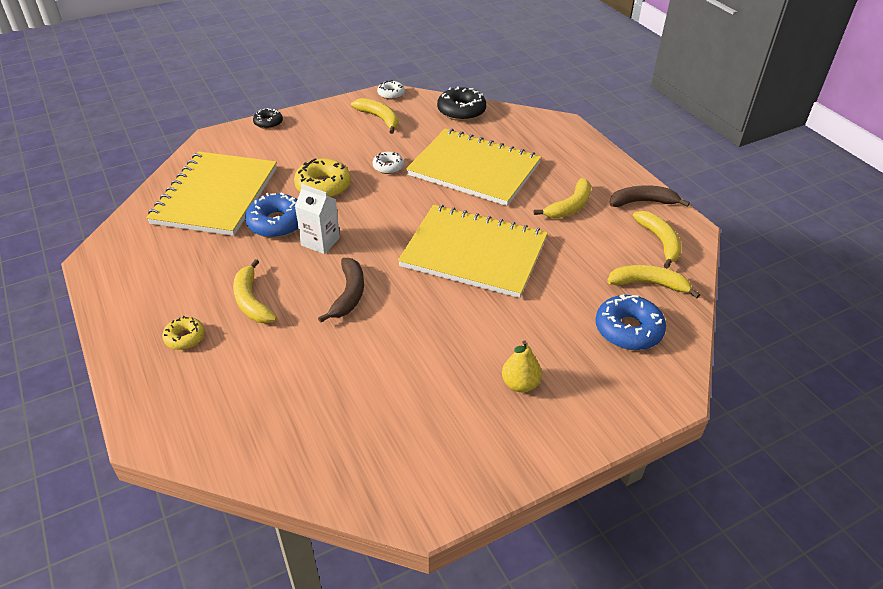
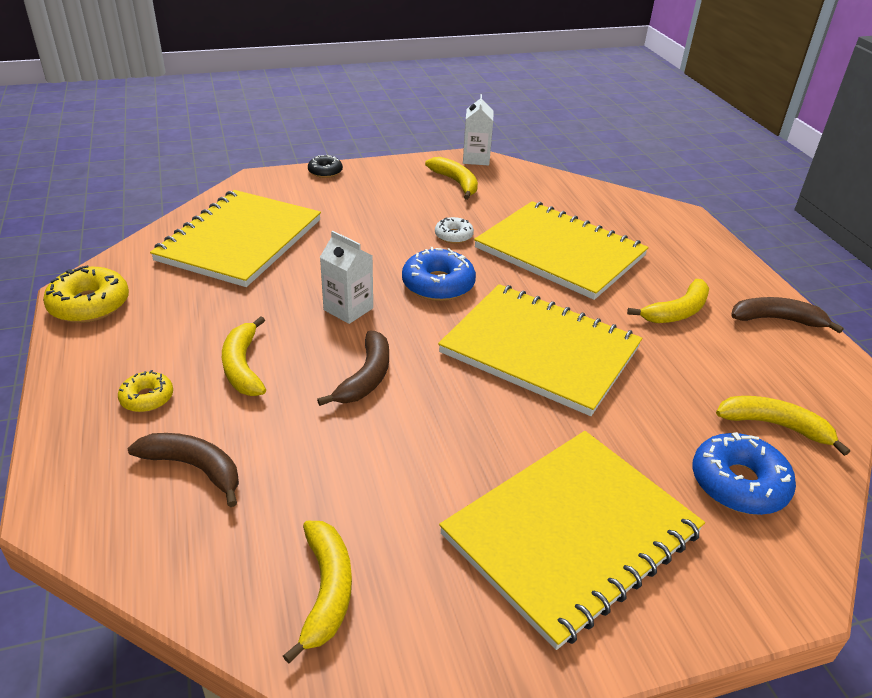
camera: 10 degrees right, 5 degrees down
(240, 384) = (194, 468): none -> brown banana
(277, 223) = (302, 280): blue donut -> blue donut (438, 284)
(323, 186) = (369, 246): yellow donut -> yellow donut (89, 305)
(391, 94) = (476, 159): white donut -> white carton
(461, 111) = (557, 186): black donut -> none
(520, 384) = (571, 534): yellow pear -> yellow notebook
(660, 242) = (796, 373): yellow banana -> yellow banana (326, 591)

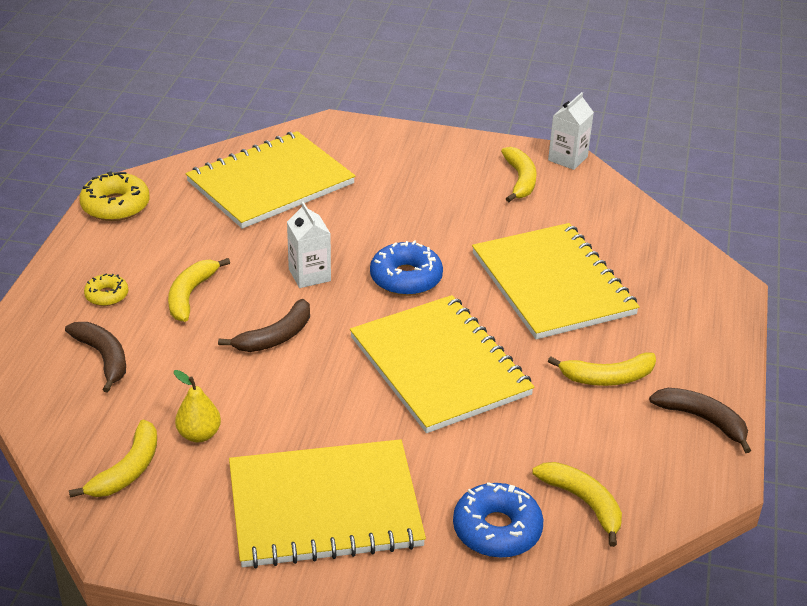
camera: 30 degrees right, 0 degrees up
(325, 172) = (401, 133): black donut -> none
(374, 511) = (199, 434): none -> yellow pear
(453, 236) = (464, 236): white donut -> none

